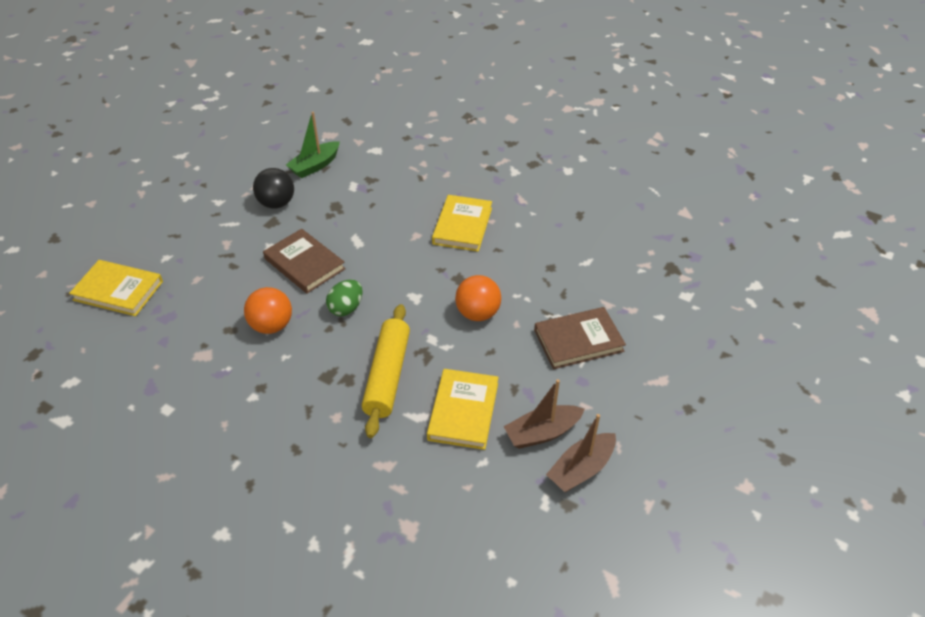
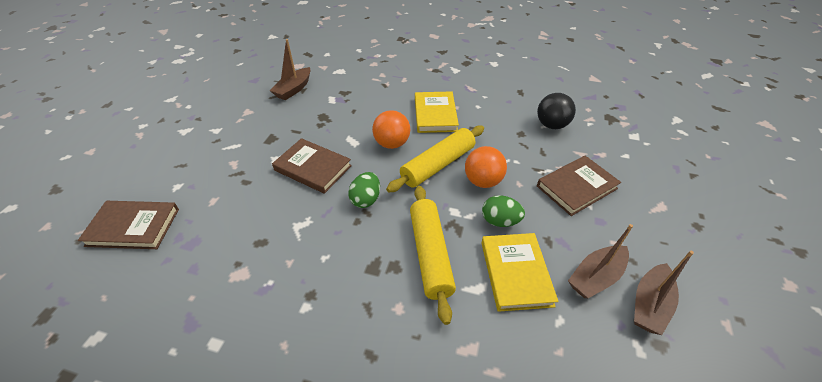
camera: 15 degrees left, 0 degrees up
(118, 290) = (133, 227): yellow book -> brown book
(272, 325) = (301, 230): orange ball -> orange ball (392, 144)
(277, 203) = (270, 123): black ball -> black ball (551, 125)
(315, 166) = (293, 89): green boat -> brown boat
(438, 286) = (438, 165): none -> yellow rolling pin
(474, 358) = (500, 221): none -> green egg

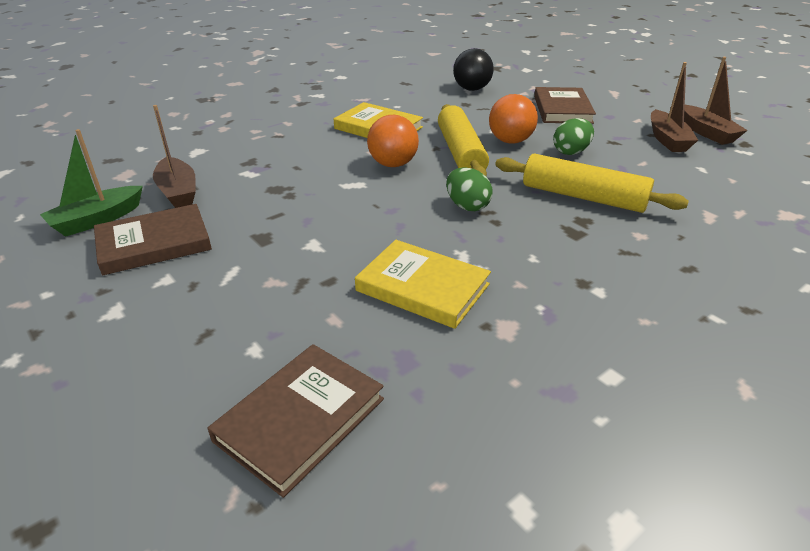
camera: 55 degrees left, 10 degrees down
(251, 83) = (97, 220): none -> green boat
(313, 168) = (369, 223): brown book -> brown book (154, 243)
(515, 273) = (639, 167): yellow book -> yellow book (422, 287)

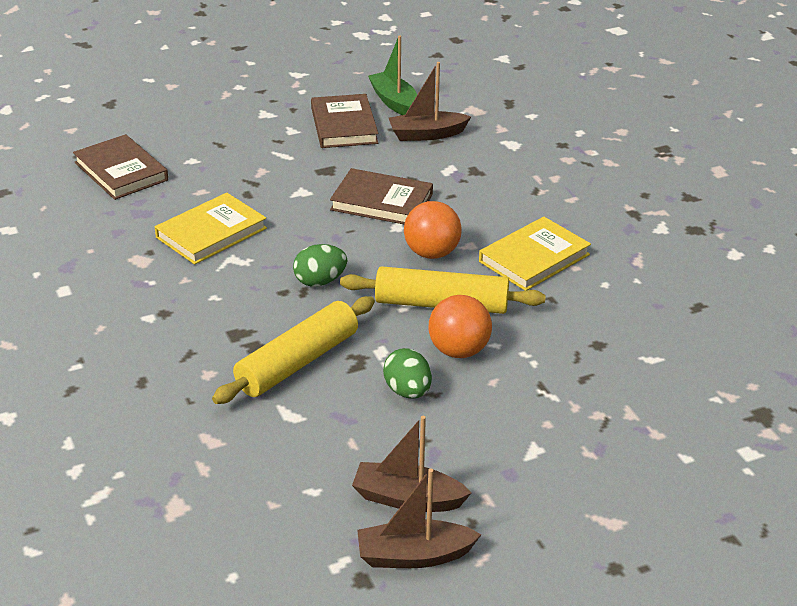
camera: 105 degrees right, 0 degrees up
(471, 89) = (657, 364): black ball -> none
(562, 109) = (550, 432): brown book -> brown book (382, 202)

